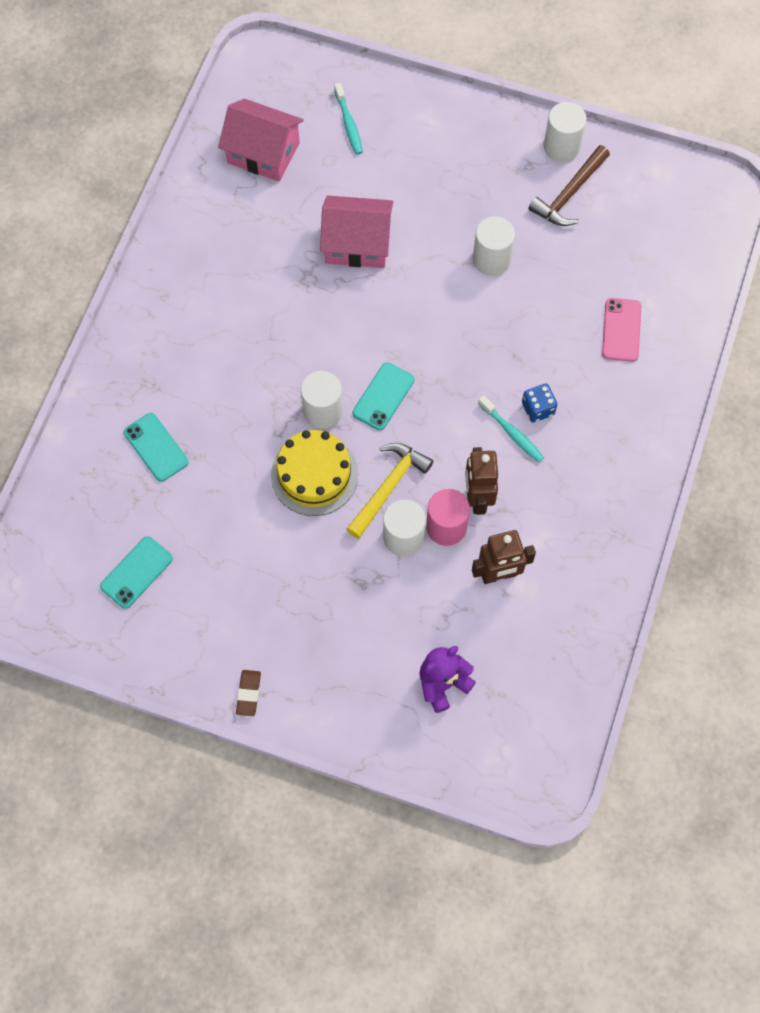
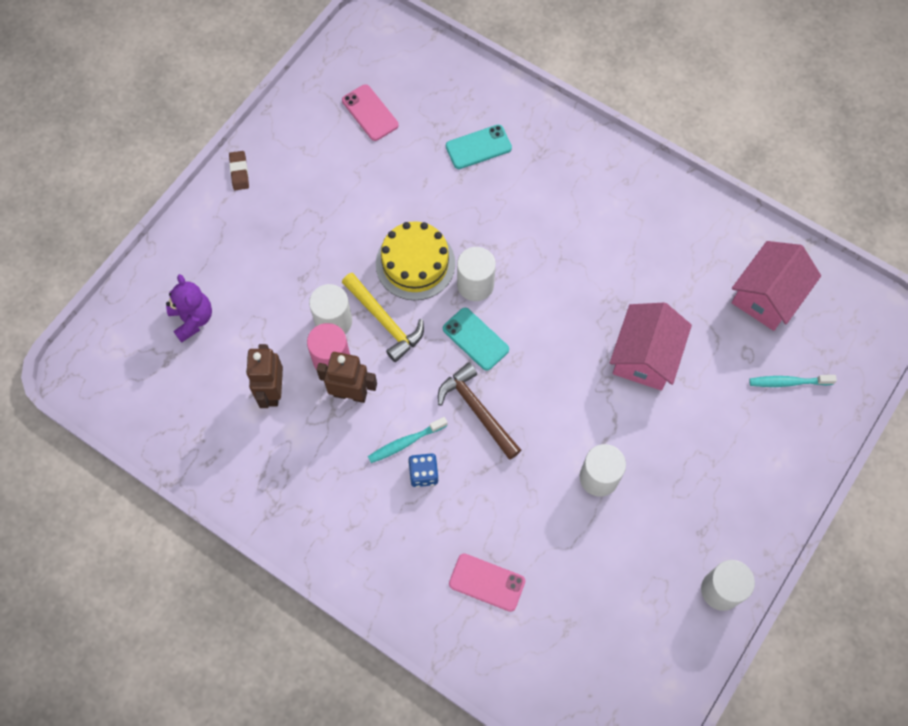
camera: 105 degrees right, 0 degrees up
(136, 572) = (370, 113): turquoise phone -> pink phone
(248, 693) = (239, 172): brown eraser -> brown eraser turned 60 degrees clockwise
(569, 194) = (660, 580): brown hammer -> brown hammer (477, 411)

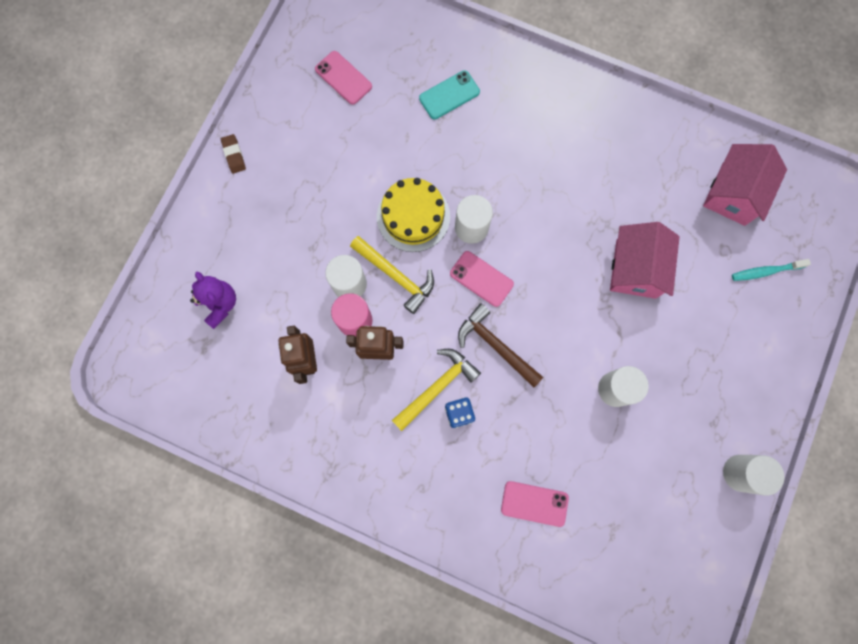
camera: 10 degrees left, 10 degrees up
(405, 442) = (437, 387): turquoise toothbrush -> yellow hammer
(475, 339) = (481, 279): turquoise phone -> pink phone

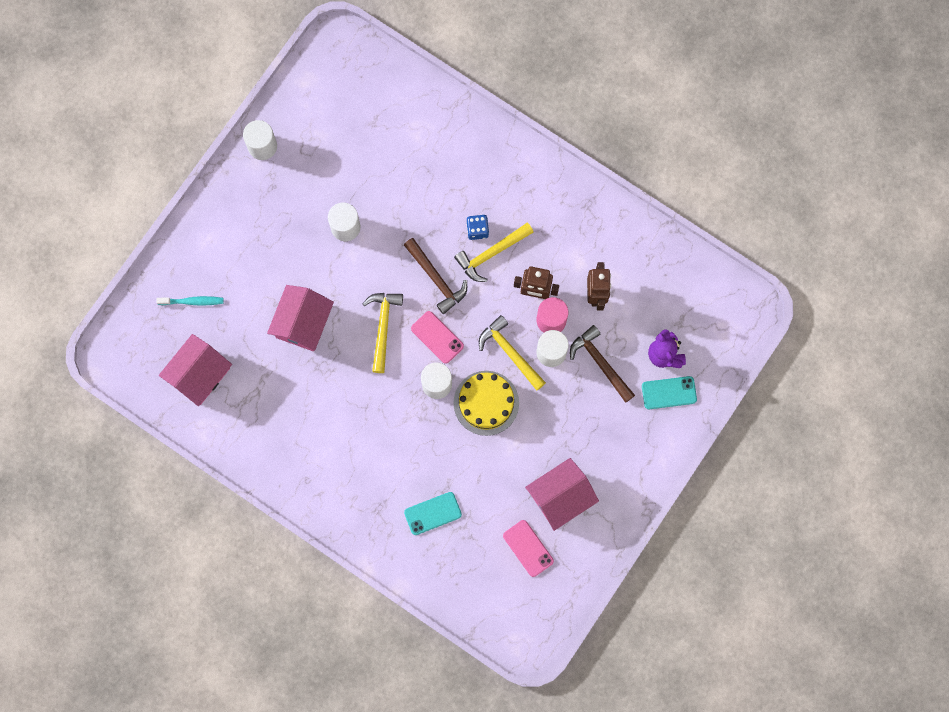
camera: 170 degrees left, 0 degrees up
(210, 262) = (669, 392): none -> turquoise phone
(234, 155) = (638, 489): brown eraser -> none
(291, 281) = (600, 363): none -> brown hammer
(316, 133) = (560, 497): none -> pink house
(534, 503) = (431, 151): pink phone -> none
(545, 279) = (383, 327): none -> yellow hammer

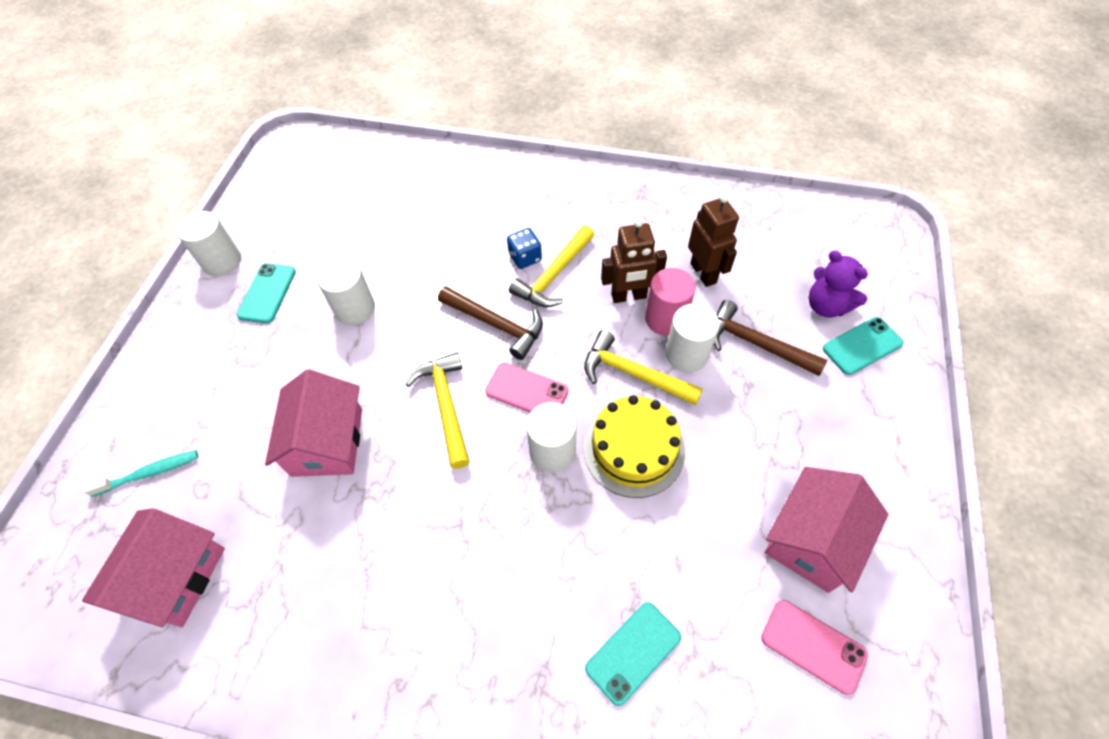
camera: 20 degrees left, 20 degrees down
(288, 189) = (267, 293): none -> turquoise phone

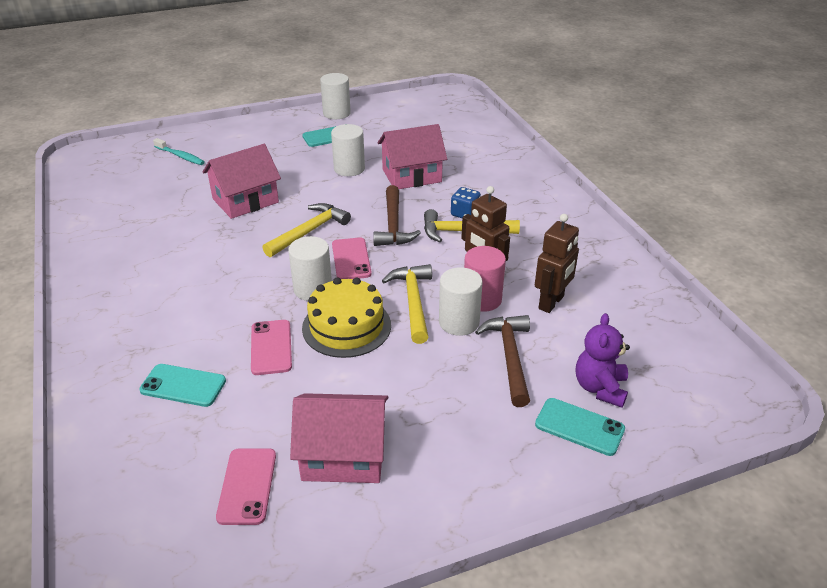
camera: 55 degrees right, 20 degrees down
(174, 577) = (125, 191): pink house -> pink house (411, 175)
(623, 535) = (271, 347): none -> pink phone

